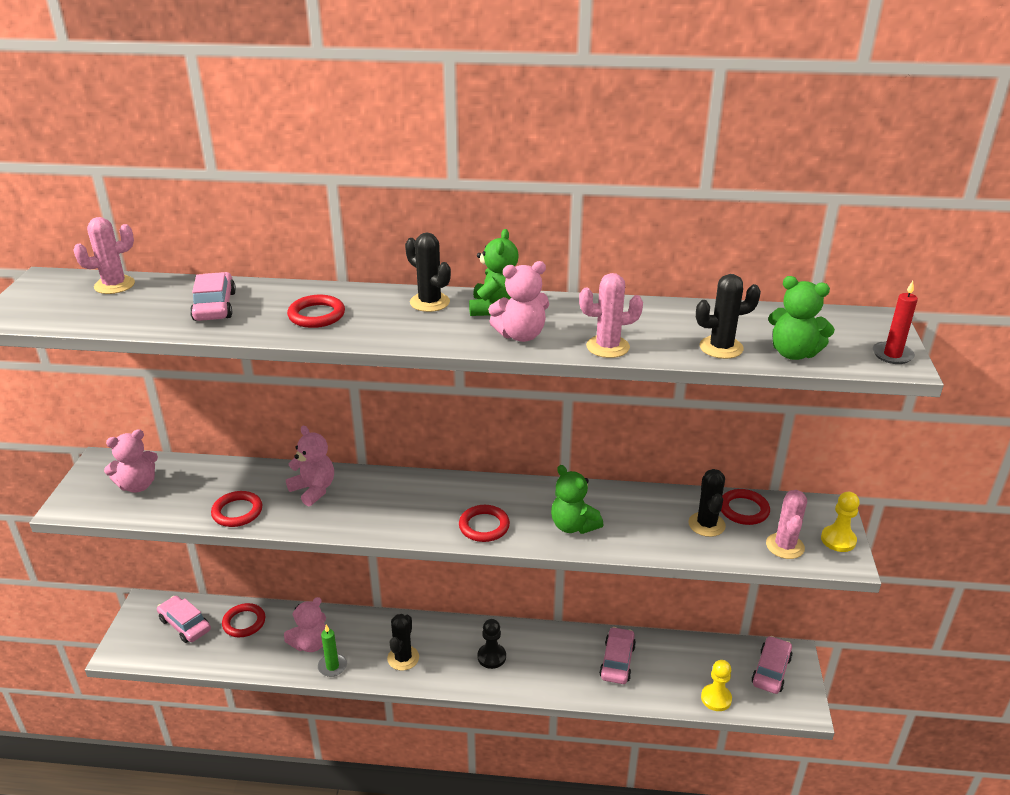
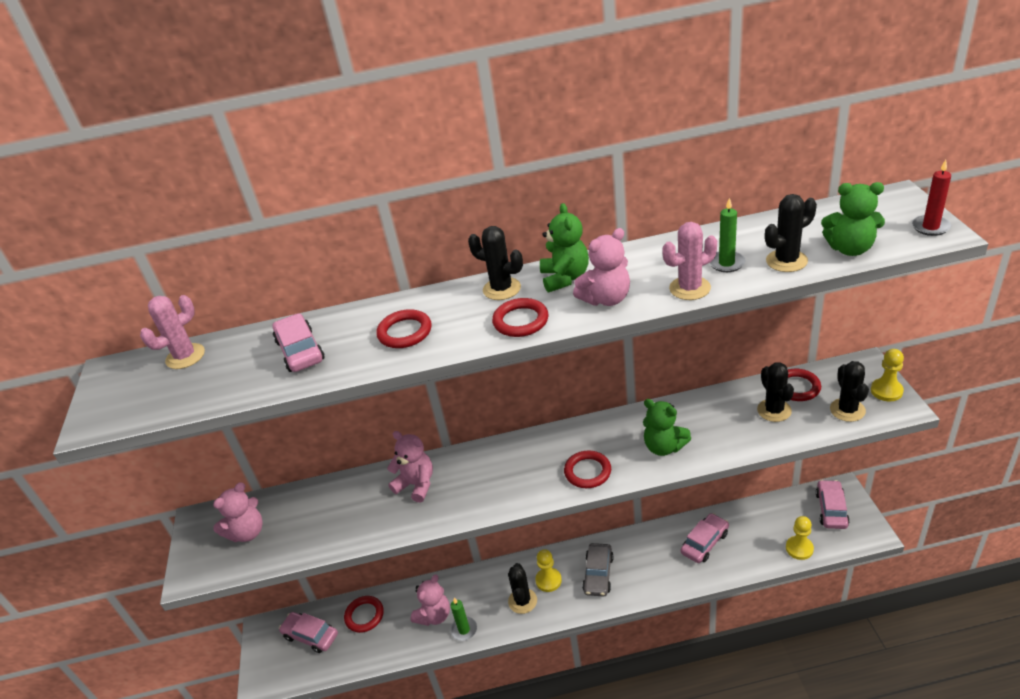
camera: 10 degrees left, 5 degrees up
(237, 512) = (357, 529): red ring -> red ring (520, 321)
(438, 647) = (548, 580): none -> yellow pawn
(491, 657) = (598, 574): black pawn -> grey car
(617, 661) = (704, 543): pink car -> pink car turned 45 degrees clockwise
(660, 335) = (726, 263): none -> green candle
(785, 546) = (847, 410): pink cactus -> black cactus

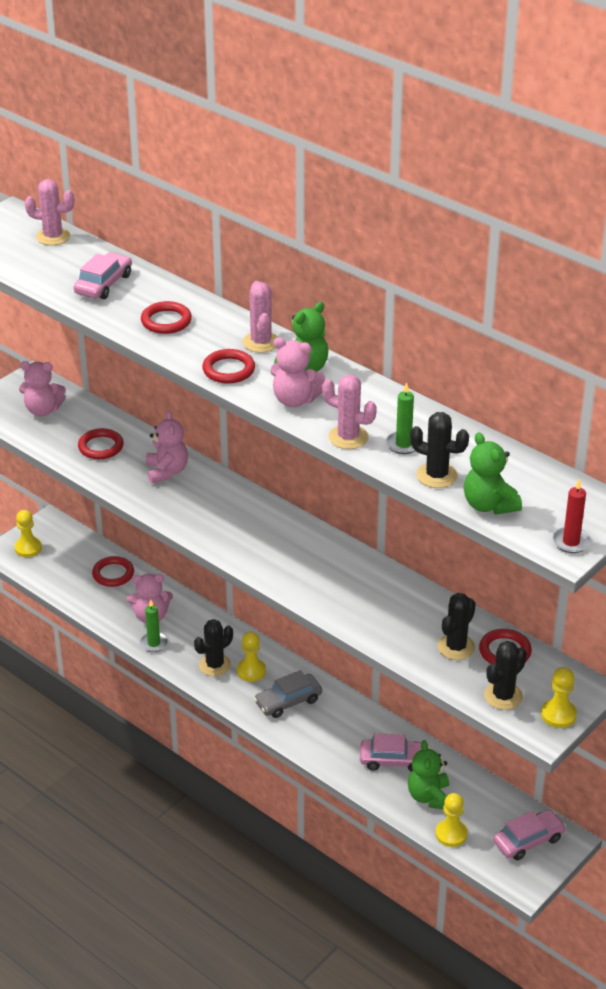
camera: 45 degrees right, 0 degrees up
(275, 662) = (28, 548): none -> yellow pawn
(310, 635) = (67, 553): pink car -> none
(501, 289) = (261, 342): black cactus -> pink cactus
(587, 472) = (269, 562): red ring -> red ring (101, 447)
(664, 447) = (341, 595): green teddy bear -> green teddy bear (429, 797)

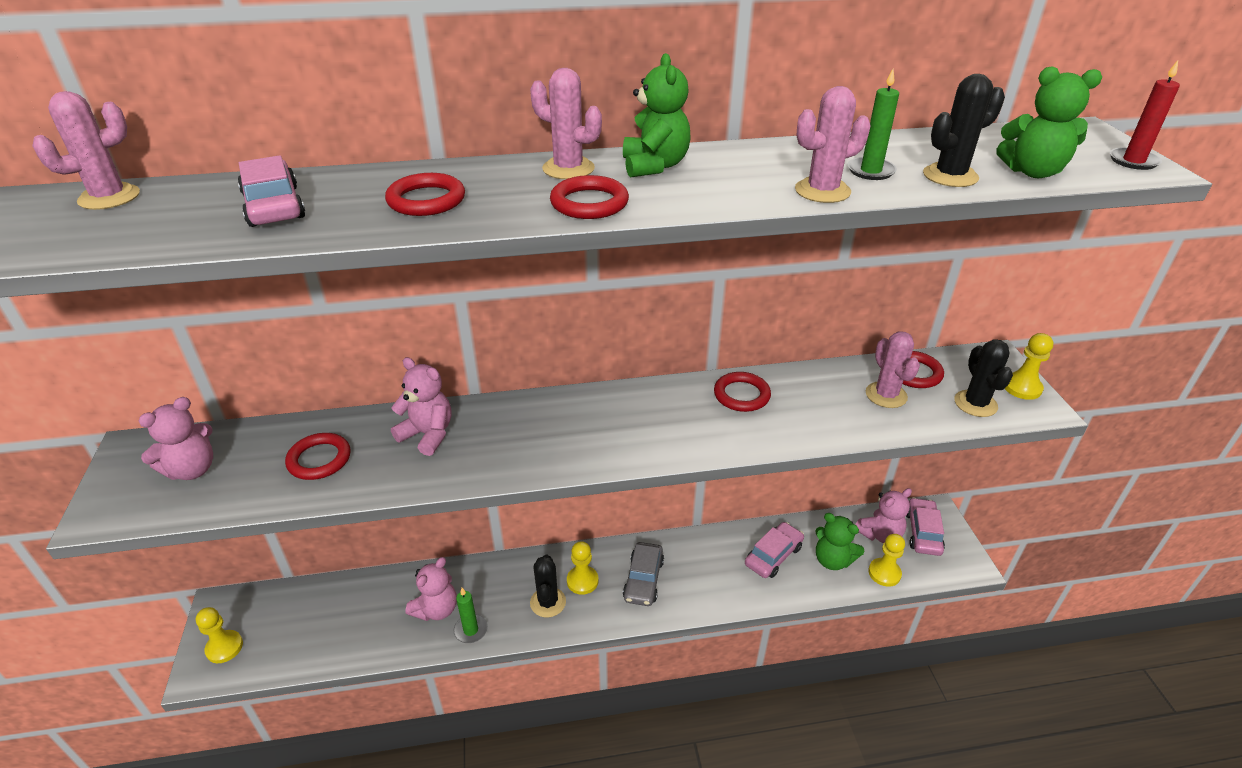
camera: 50 degrees left, 0 degrees up
(113, 574) = (349, 601): red ring -> red ring (741, 395)
(295, 400) = (708, 191): pink teddy bear -> pink teddy bear (880, 534)
(456, 647) = (886, 395): black cactus -> pink cactus

